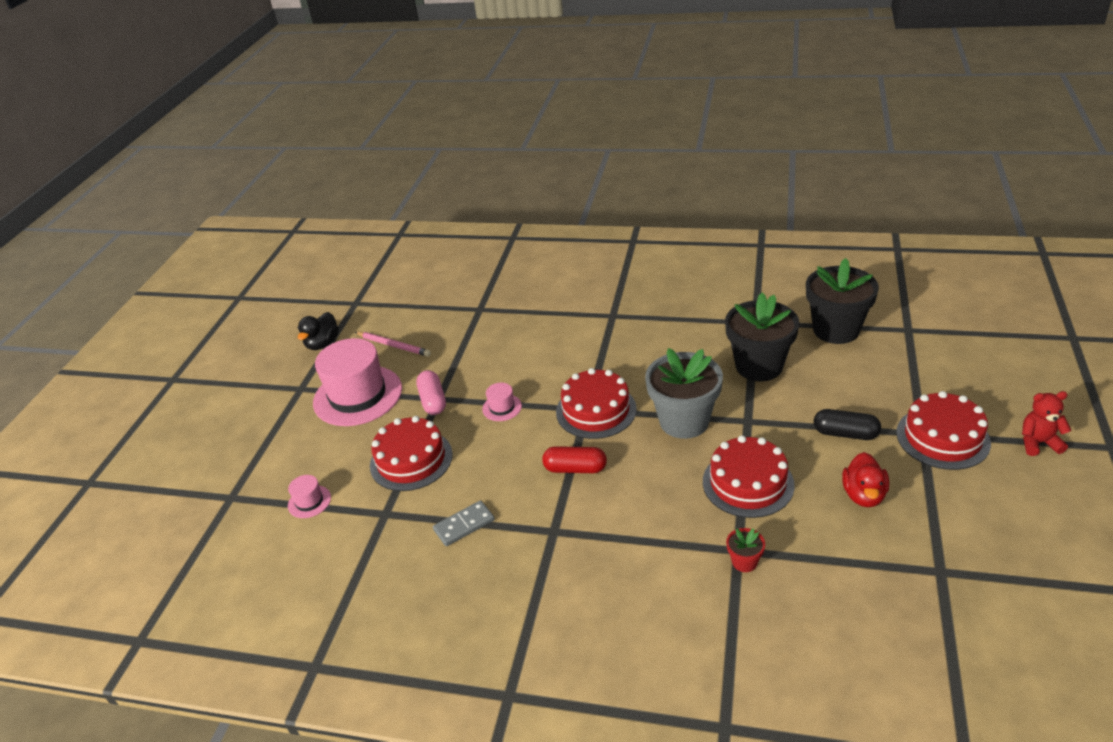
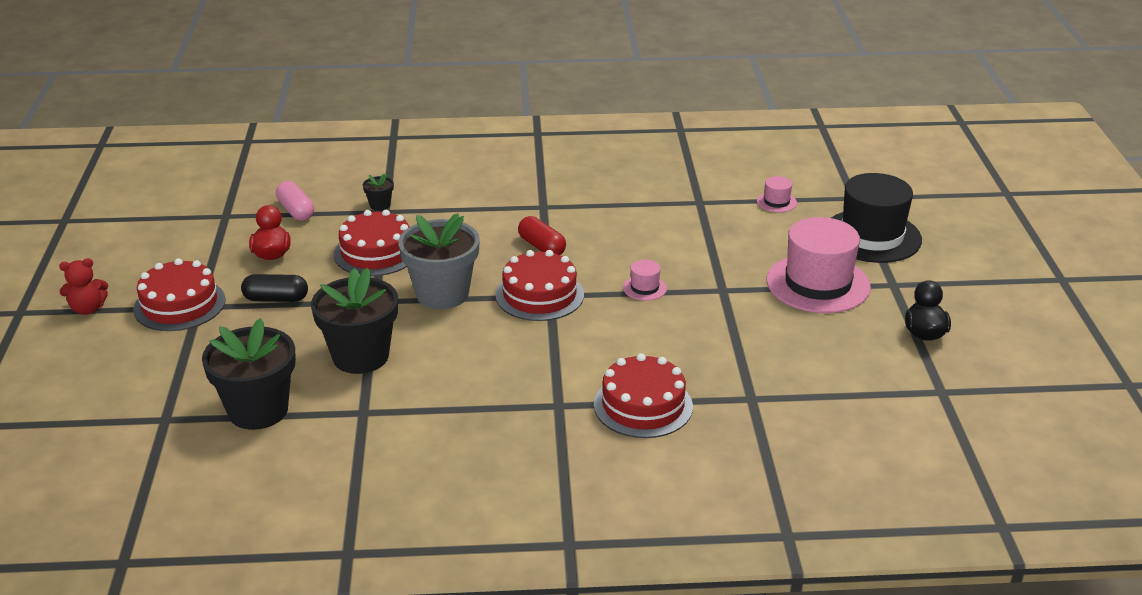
camera: 160 degrees right, 5 degrees down
(265, 442) = (871, 236): none -> black hat
(393, 345) = (828, 339): pink pencil -> none
(411, 460) = (707, 238): red cake -> red cake (643, 405)
(433, 401) = (726, 287): pink capsule -> pink capsule (296, 211)
(464, 525) = (623, 202): grey domino -> none
(575, 468) = (541, 247): red capsule -> red capsule turned 60 degrees clockwise
(744, 562) = (380, 205): red flower pot -> black flower pot

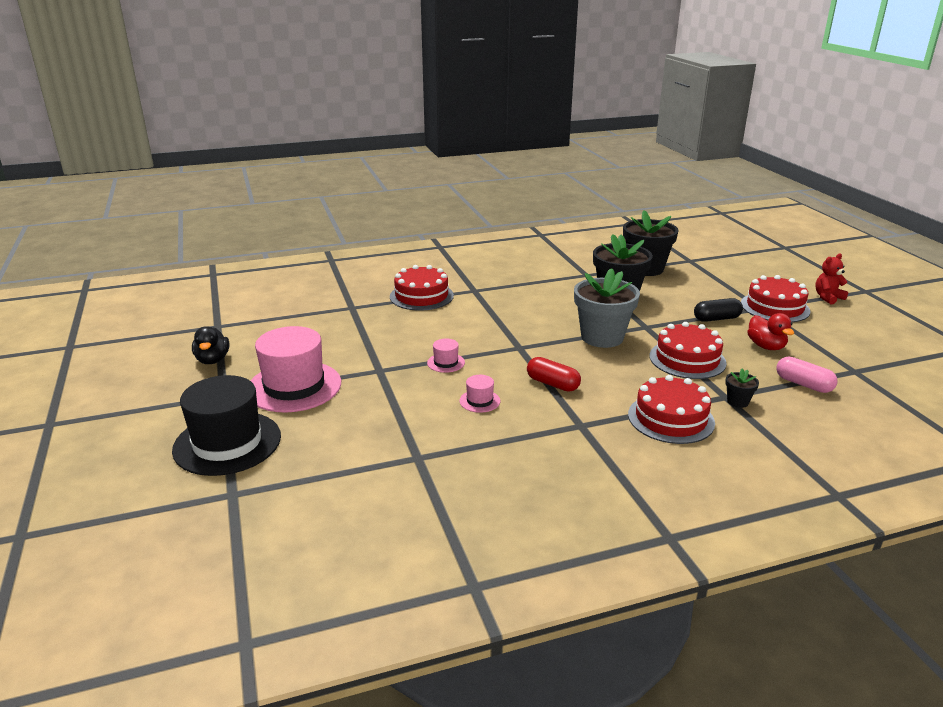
camera: 165 degrees right, 5 degrees down
(539, 295) = (527, 346): red cake -> red cake (671, 418)
(776, 202) = (328, 472): pink hat -> pink hat (479, 401)

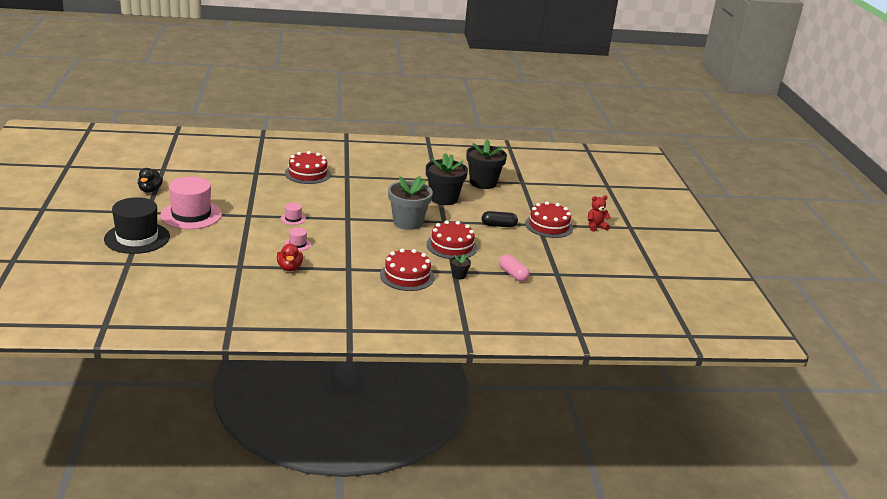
camera: 10 degrees right, 0 degrees up
(552, 384) = (351, 243): red capsule -> none
(766, 346) = (513, 248): red duck -> red duck (289, 267)

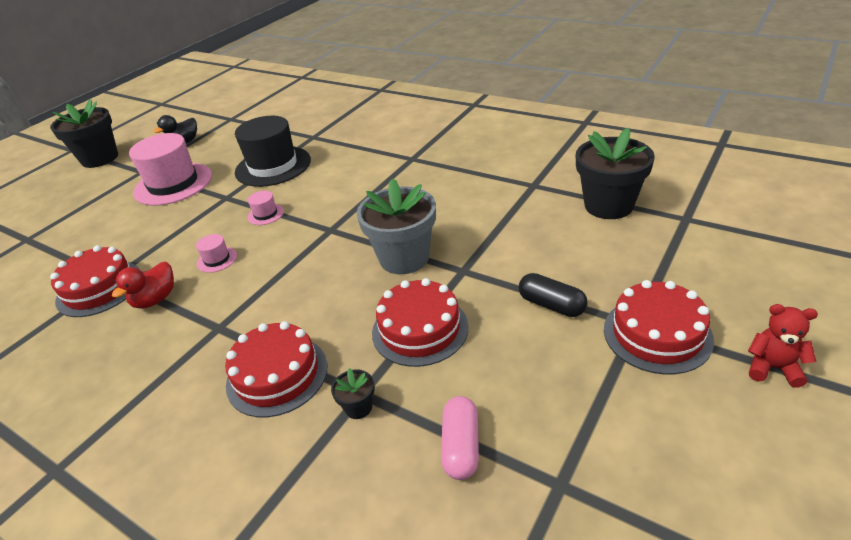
camera: 45 degrees right, 10 degrees up
(137, 238) = (84, 205): black hat -> black hat (273, 166)
(307, 173) = (368, 147): red cake -> red cake (99, 288)
(443, 198) = (509, 224): black flower pot -> black flower pot (100, 158)

